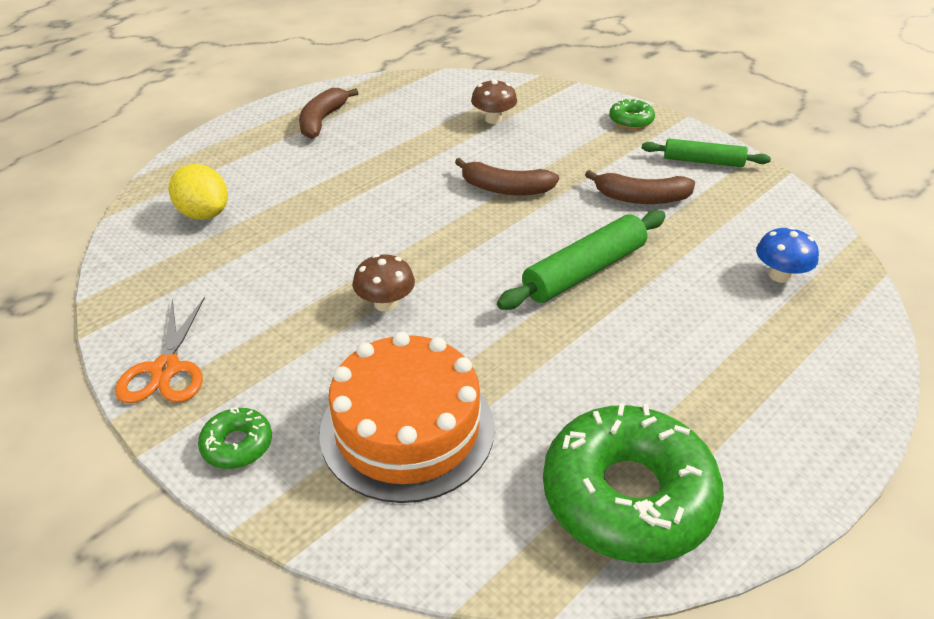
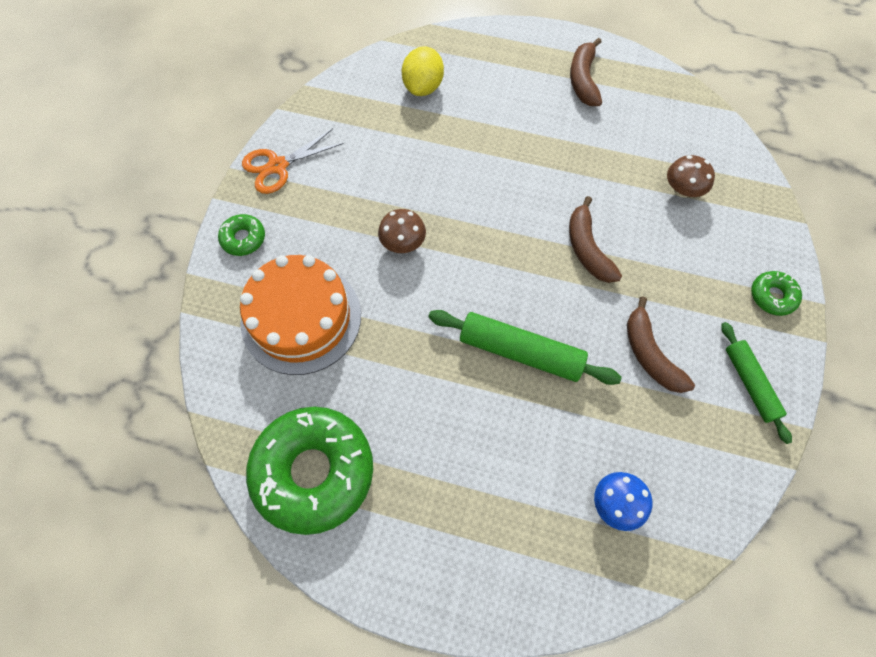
camera: 60 degrees right, 25 degrees up
(322, 120) = (583, 80): brown banana -> brown banana turned 75 degrees counterclockwise

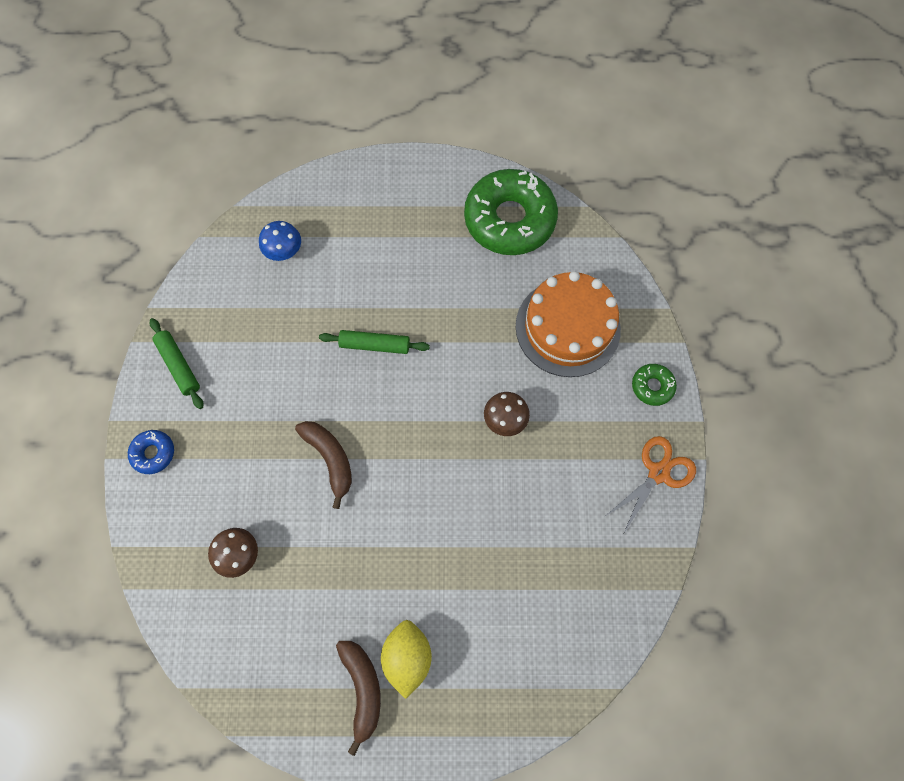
camera: 165 degrees right, 5 degrees up
(423, 87) = (546, 623): yellow lemon -> yellow lemon (407, 656)
(521, 351) = (375, 345): green rolling pin -> green rolling pin, size x0.65
(650, 354) = (265, 370): brown banana -> none
(772, 296) = (153, 453): green donut -> blue donut

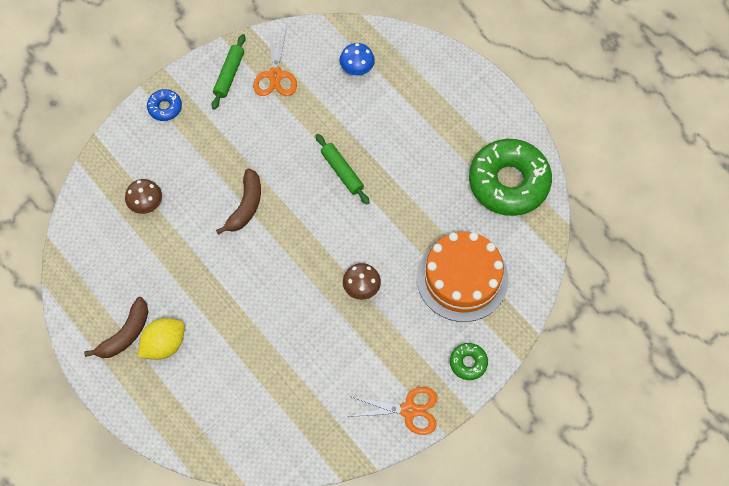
camera: 50 degrees right, 5 degrees down
(221, 325) = (275, 75): none -> orange scissors

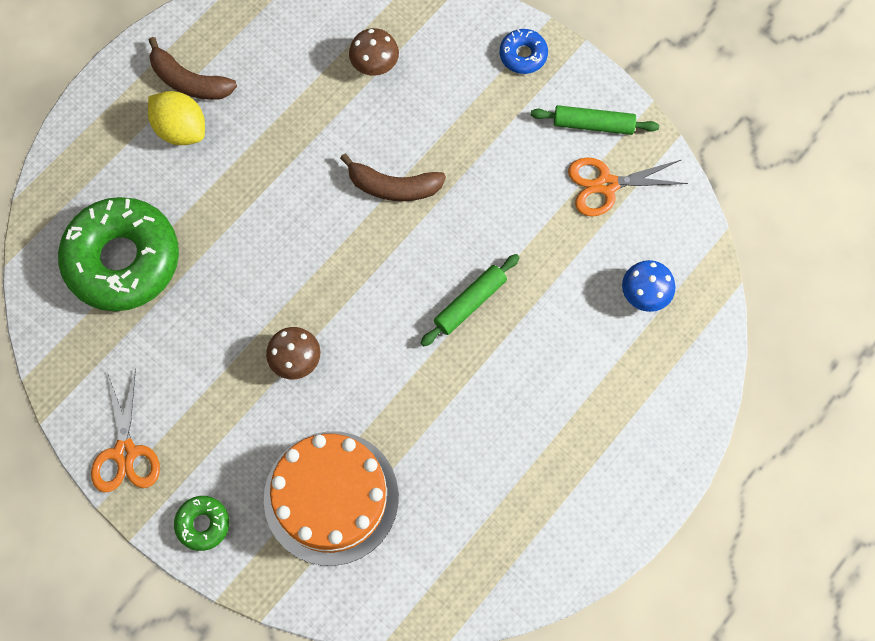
camera: 80 degrees right, 5 degrees up
(508, 182) = (498, 545): green donut -> green donut (123, 260)

